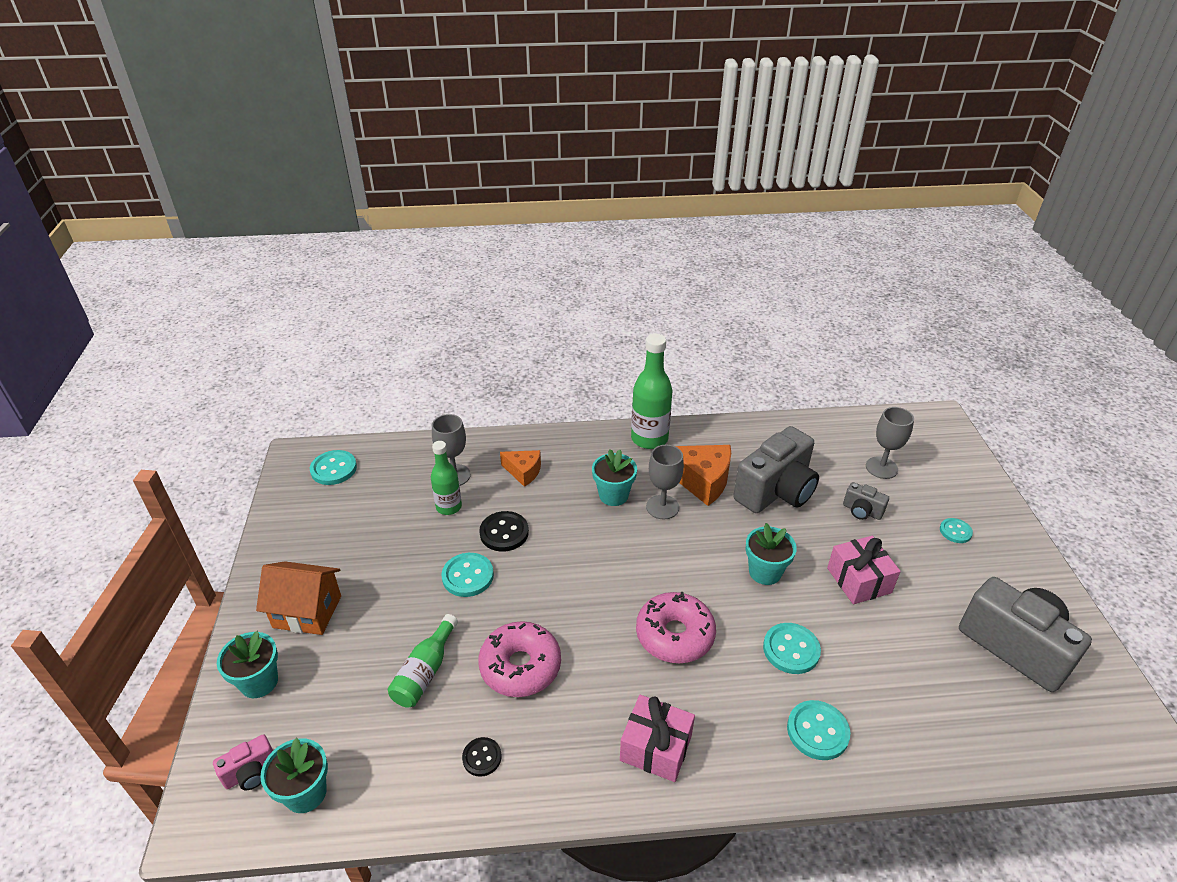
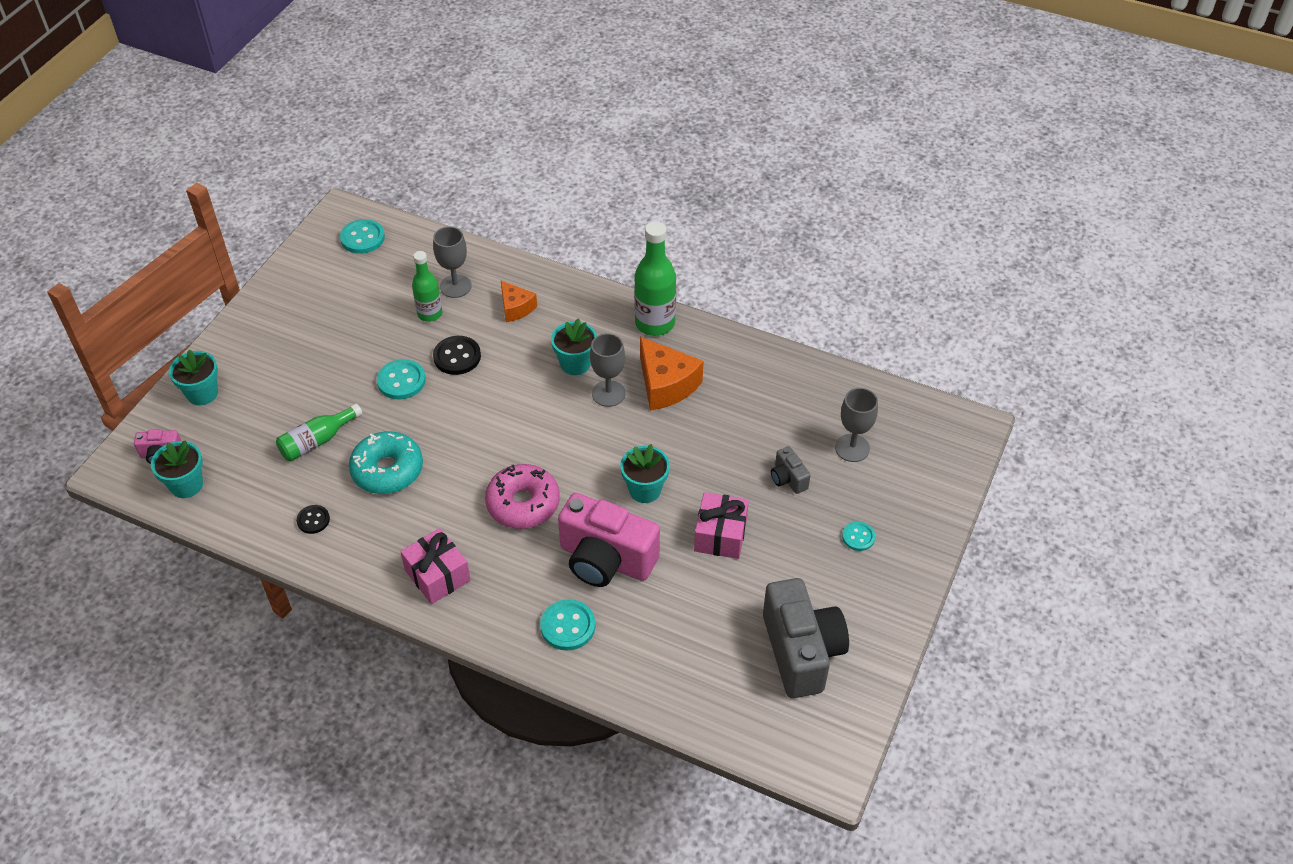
camera: 30 degrees right, 10 degrees up
(307, 611) = (266, 355): orange house -> none
(520, 666) = (387, 470): pink donut -> turquoise donut
(776, 491) = (725, 425): grey camera -> none
(791, 649) = (606, 560): turquoise button -> pink camera

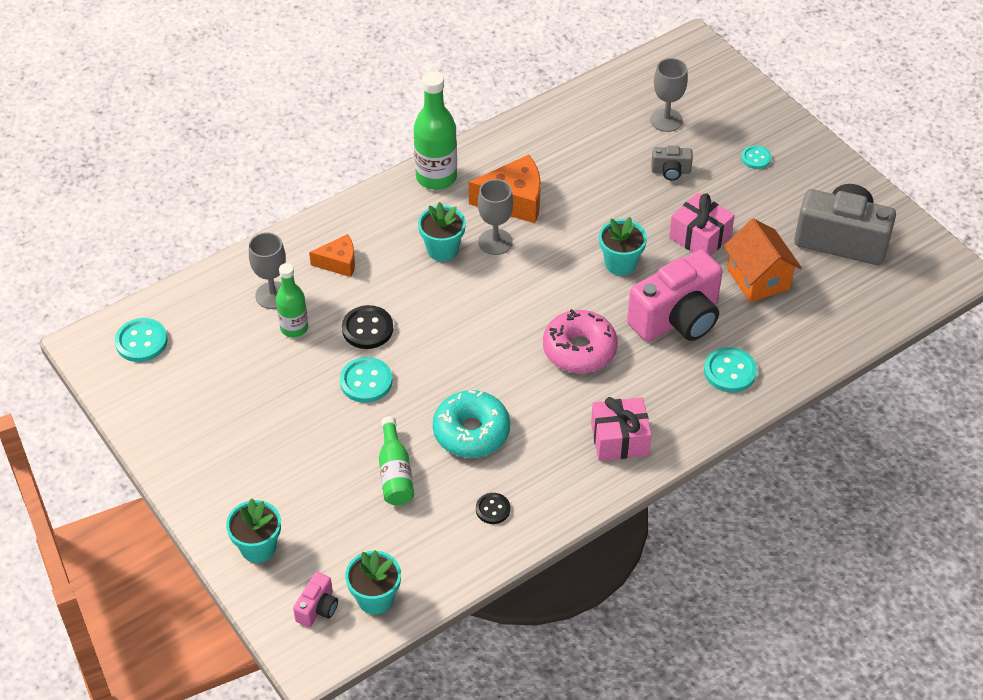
camera: 60 degrees left, 0 degrees up
(699, 602) = (758, 279): none -> orange house

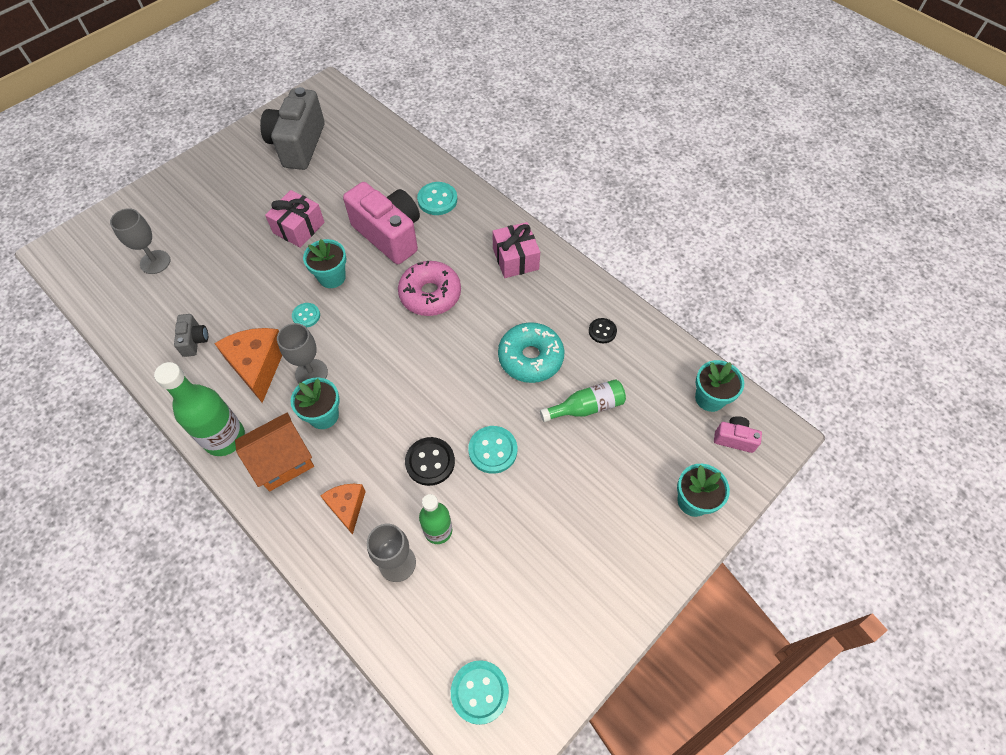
camera: 100 degrees left, 10 degrees up
(671, 171) = (221, 253): grey camera -> grey camera (195, 340)
(756, 158) = (207, 199): turquoise button -> turquoise button (306, 316)
(758, 279) = (342, 189): orange house -> orange house (283, 461)

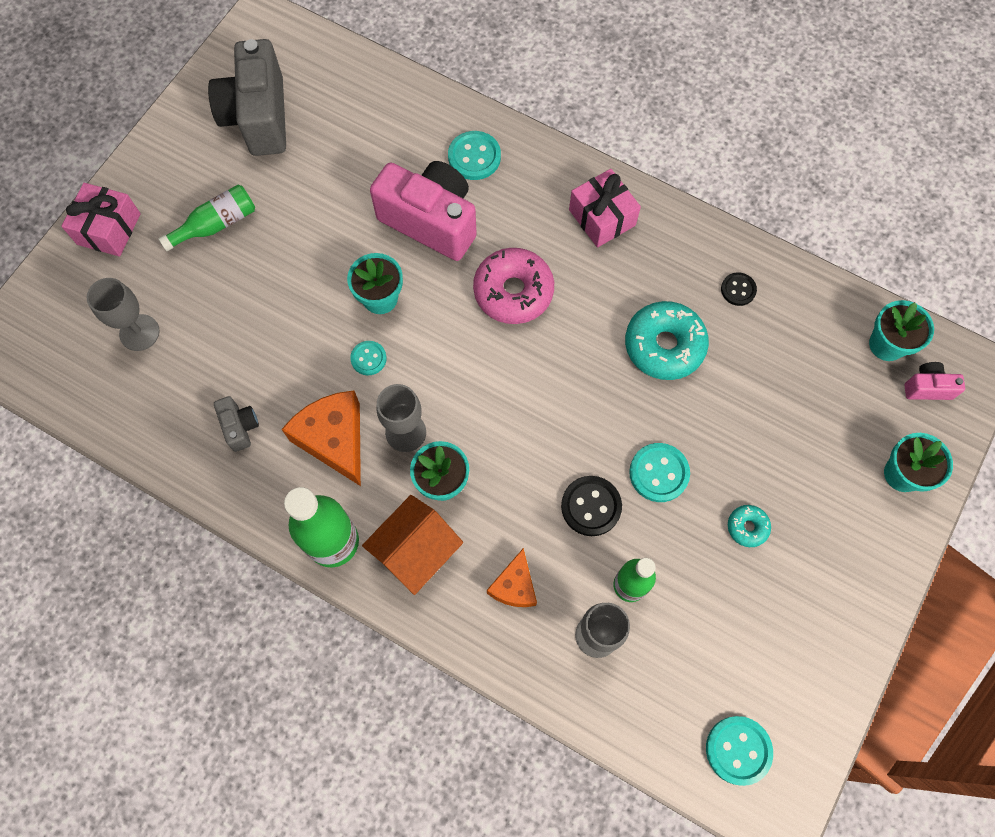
camera: 15 degrees left, 10 degrees up
(299, 228) = (309, 239): pink gift -> pink gift (109, 229)
(347, 507) = (514, 586): orange cheese -> orange cheese turned 135 degrees counterclockwise
(549, 510) = (747, 527): none -> turquoise donut
(586, 407) = (749, 392): green bottle -> green bottle (216, 224)

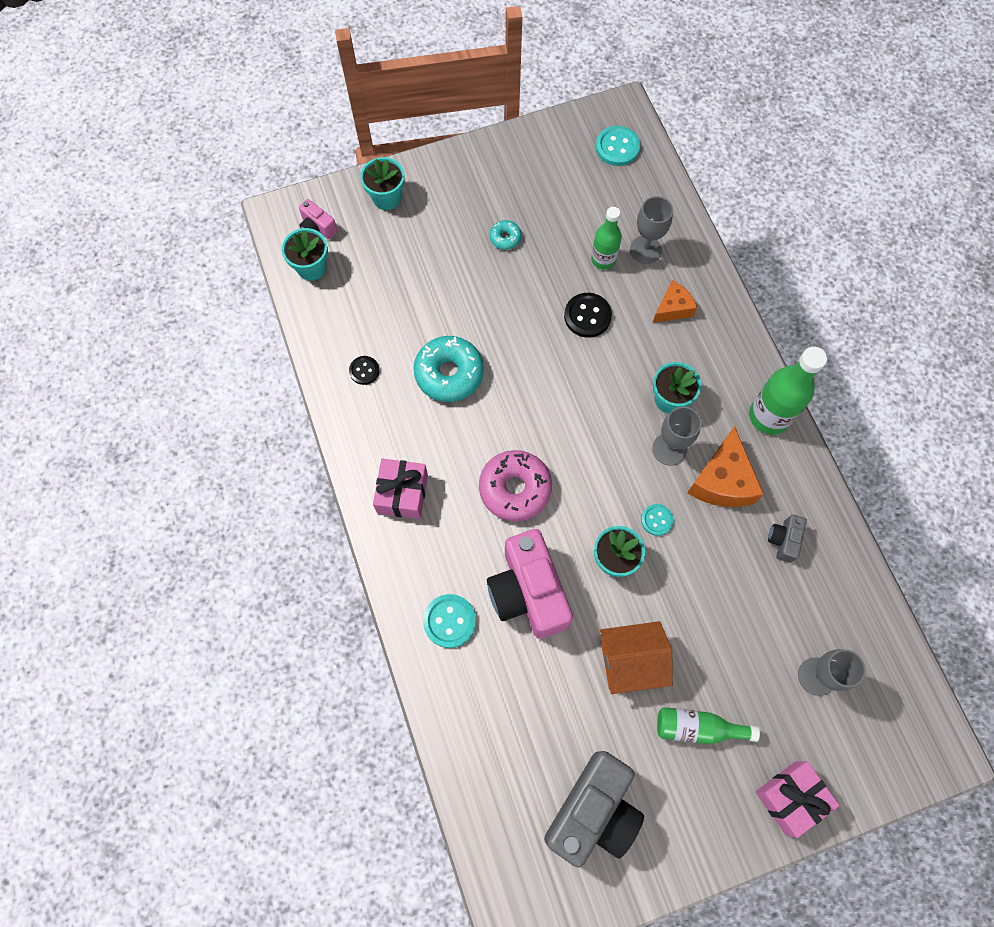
camera: 140 degrees left, 0 degrees up
(416, 551) = (719, 371): orange house -> orange house (630, 661)
(659, 473) = (528, 303): turquoise button -> none

